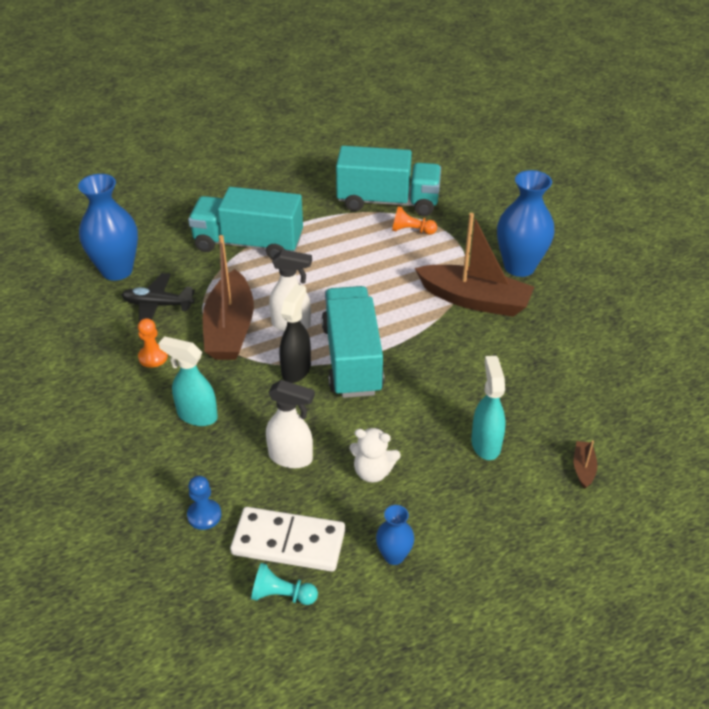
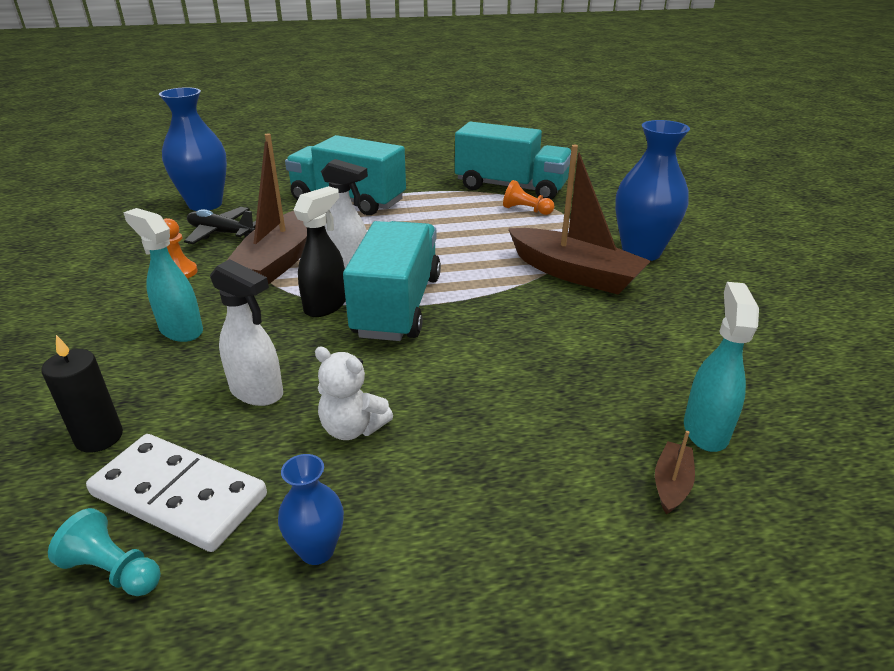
camera: 15 degrees right, 10 degrees down
(204, 515) = (99, 437): blue pawn -> black candle
(485, 444) = (528, 423): turquoise spray bottle -> turquoise spray bottle (705, 430)

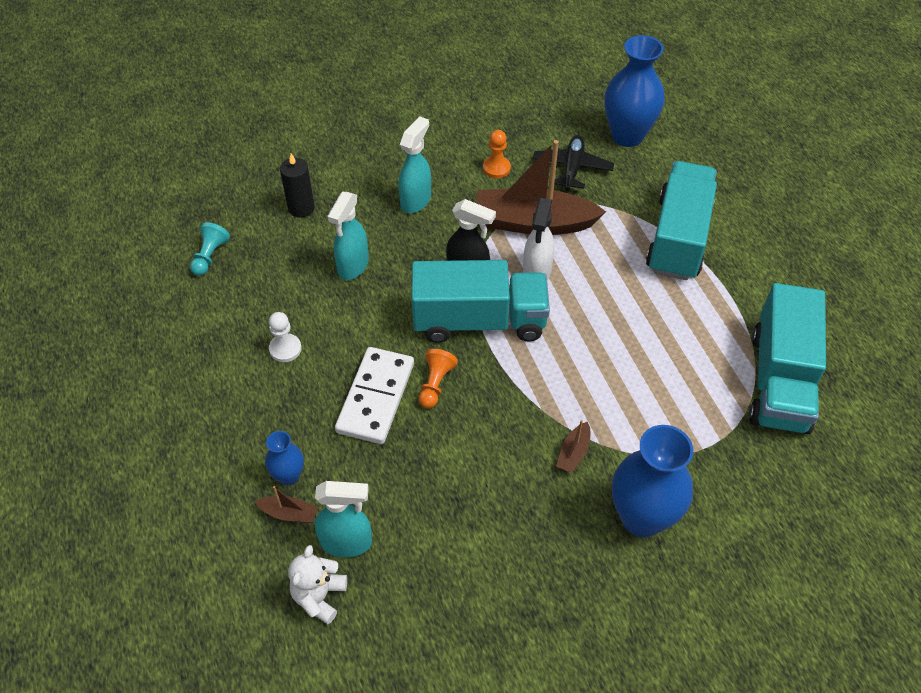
camera: 80 degrees right, 20 degrees up
(179, 495) = (259, 262): white domino -> white domino (375, 397)
(257, 392) = (353, 266): white spray bottle -> turquoise spray bottle
(317, 550) = (226, 334): blue vase -> blue vase (289, 476)
(352, 428) = (323, 326): white teddy bear -> white teddy bear (319, 596)
(379, 472) = (285, 349): none -> white pawn
(526, 210) = (715, 401): orange pawn -> orange pawn (435, 384)
(575, 273) = (573, 453): brown boat -> brown boat, size x0.41

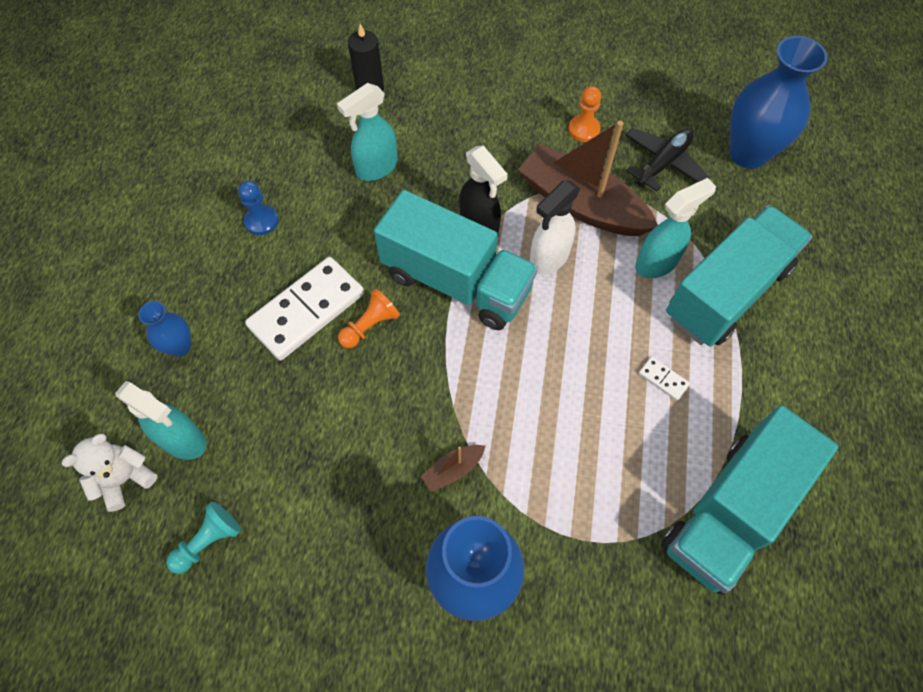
camera: 30 degrees right, 10 degrees up
(210, 256) = (259, 100): turquoise pawn -> turquoise pawn (208, 541)
(285, 349) = (261, 221): white pawn -> blue pawn
(289, 513) = (155, 383): brown boat -> none
(416, 200) = (481, 128): turquoise spray bottle -> turquoise spray bottle (657, 263)
(676, 317) = (663, 379): none -> white domino

